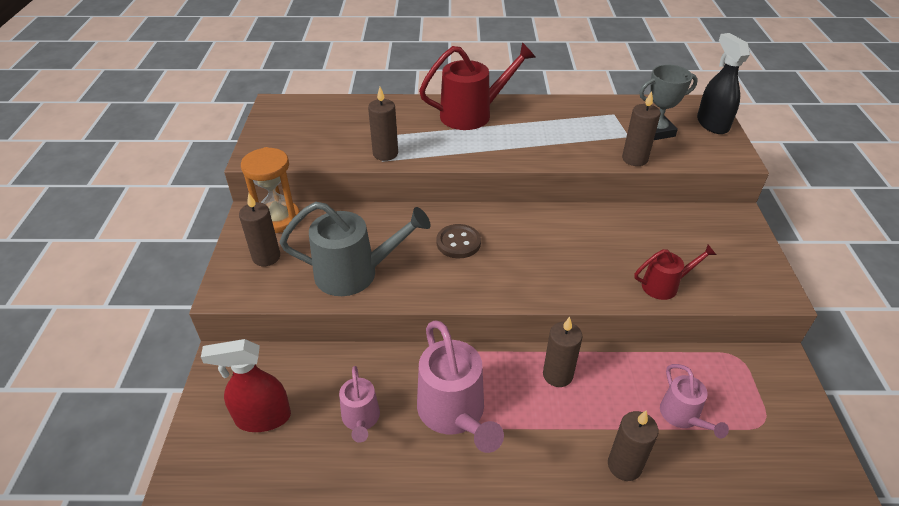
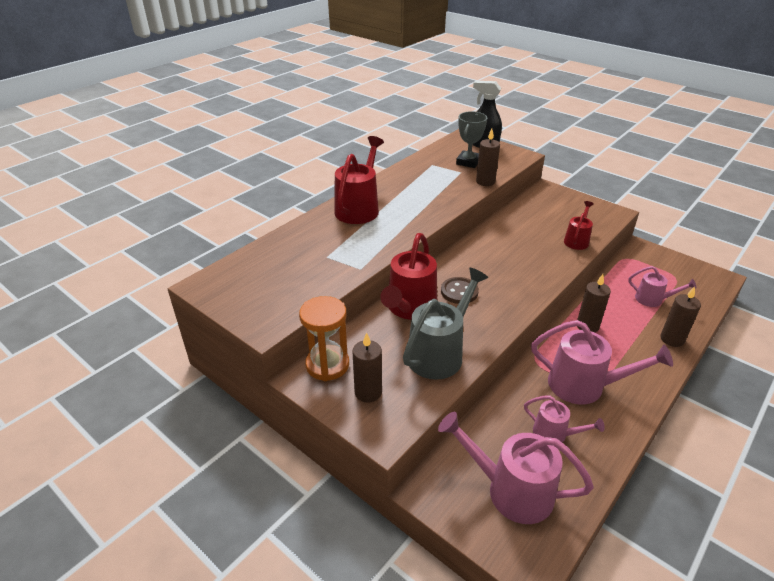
camera: 50 degrees left, 5 degrees down
(262, 418) = (510, 490): red spray bottle -> pink watering can
(385, 154) = (354, 263): brown candle -> none
(398, 225) = (409, 308): none -> red watering can

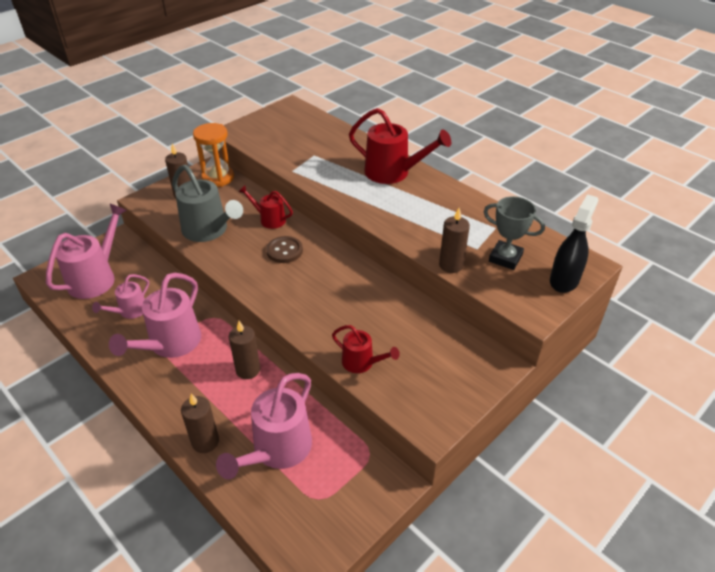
camera: 95 degrees right, 5 degrees up
(409, 308) = (269, 219): red watering can -> red watering can, size x0.56
(653, 300) = (277, 450): pink watering can -> pink watering can, size x1.77

